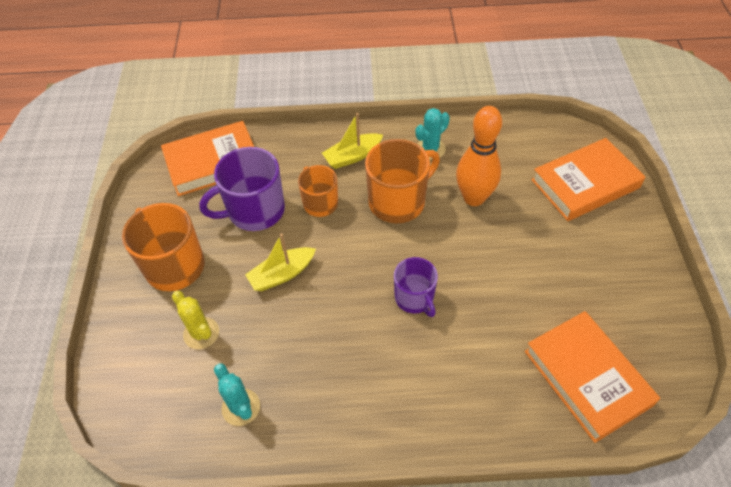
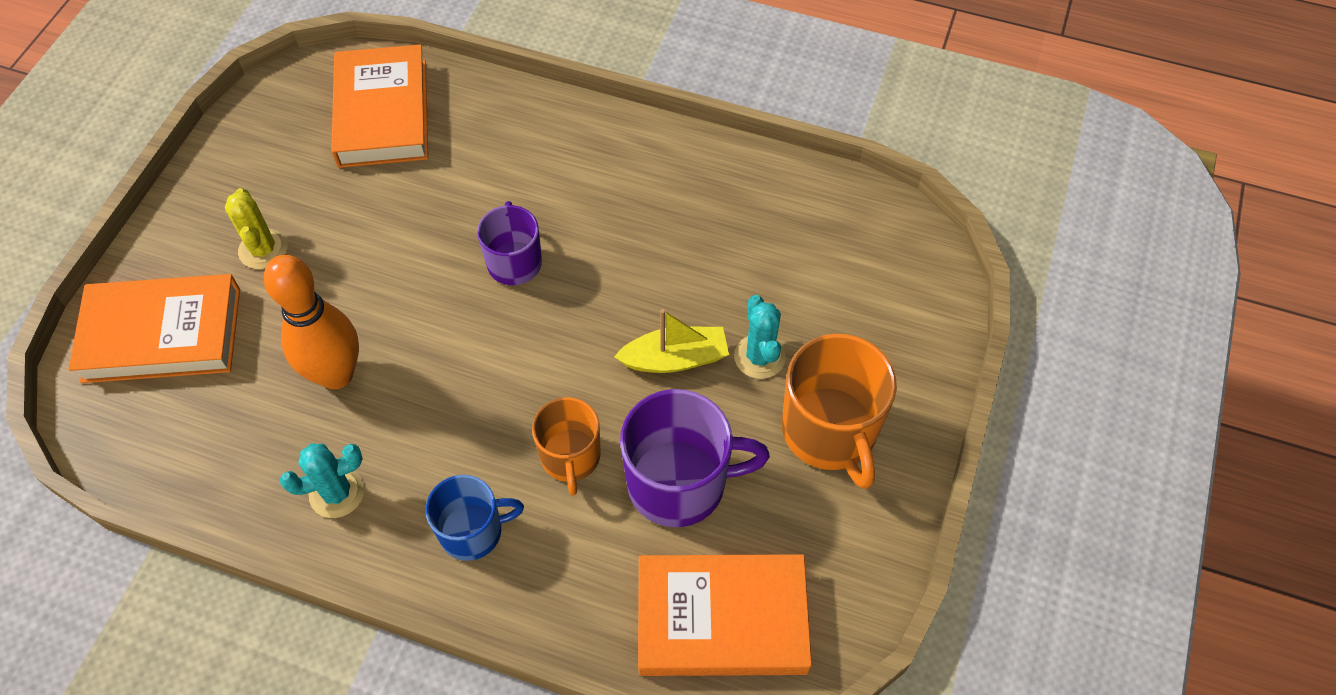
camera: 160 degrees left, 5 degrees up
(201, 333) = (810, 316): yellow cactus -> yellow cactus (263, 249)
(241, 407) = (781, 214): turquoise cactus -> turquoise cactus (759, 357)
(352, 156) = (473, 531): yellow boat -> blue mug
(398, 201) = (450, 412): orange mug -> none

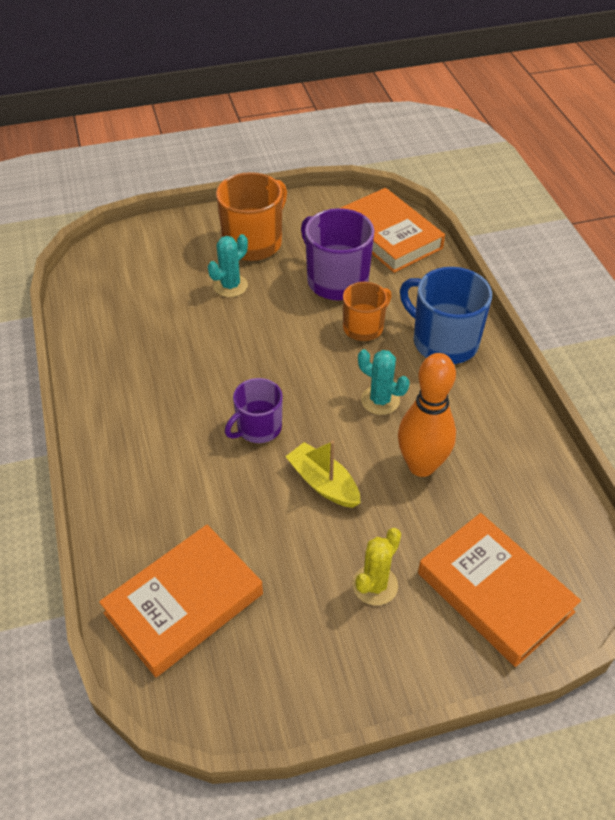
camera: 125 degrees left, 10 degrees down
(337, 493) = (487, 412): turquoise cactus -> turquoise cactus (380, 400)
(473, 531) = (443, 341): blue mug -> blue mug, size x1.60
(675, 359) = (262, 317): yellow boat -> yellow boat (323, 483)

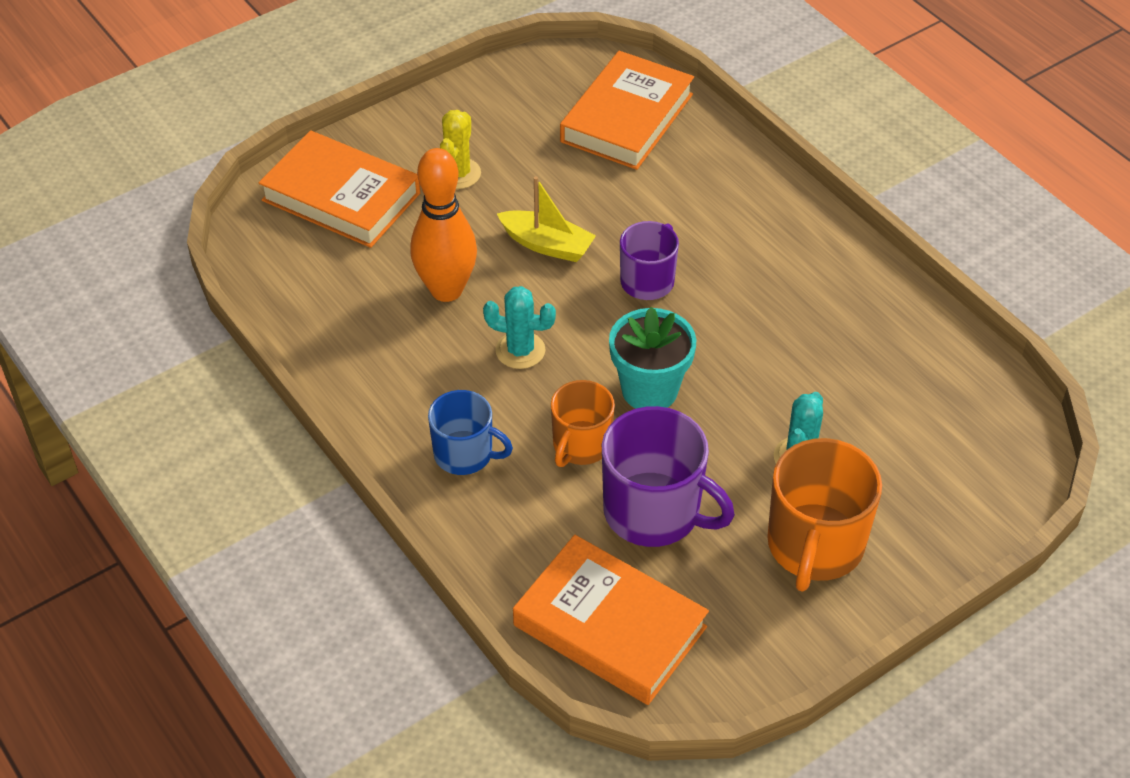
camera: 160 degrees right, 0 degrees up
(301, 349) = (649, 390): none -> turquoise flower pot
(443, 341) = (465, 454): blue mug -> blue mug, size x0.63

